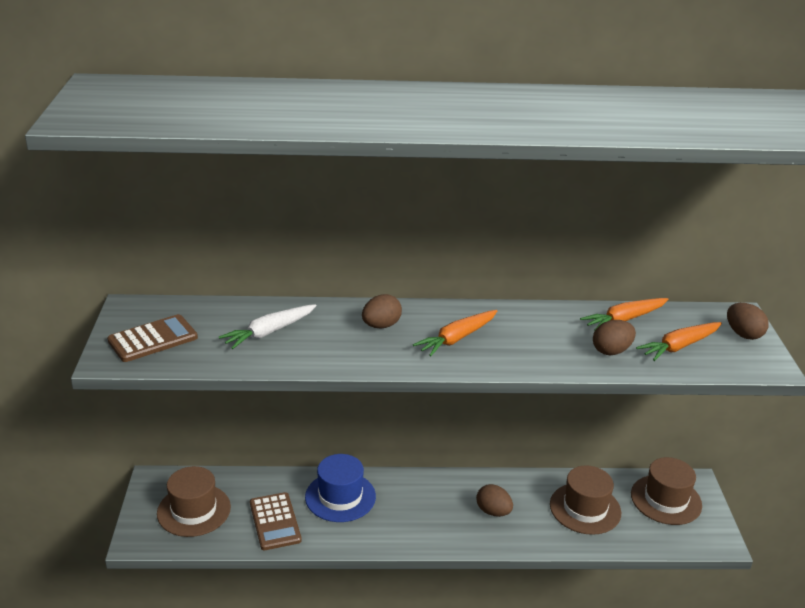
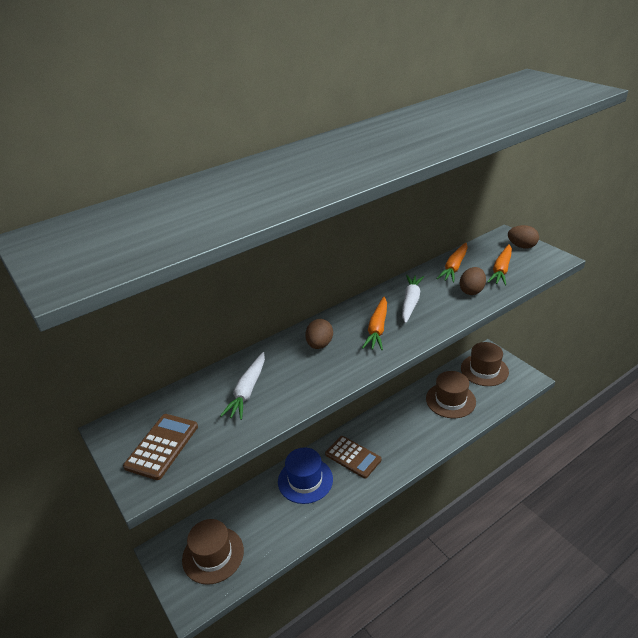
camera: 30 degrees left, 5 degrees up
(275, 521) = (278, 526): brown calculator -> brown calculator (353, 457)
(493, 511) = (404, 433): brown egg -> none
(525, 331) = (411, 302): none -> white carrot

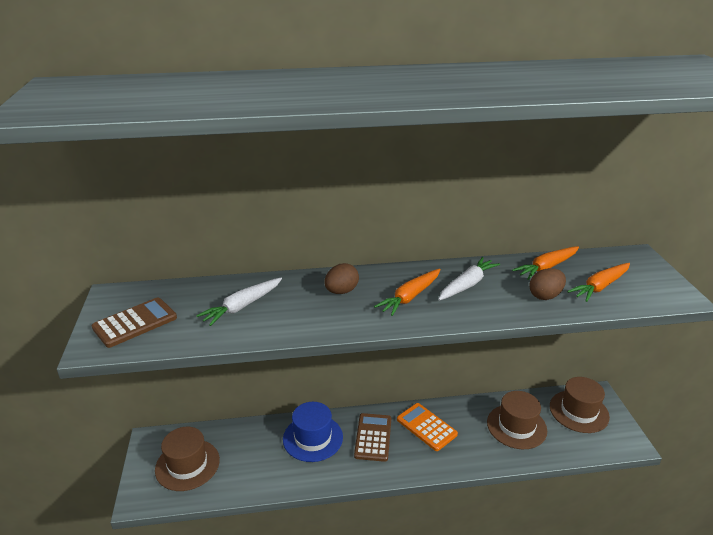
camera: 25 degrees right, 5 degrees down
(353, 457) = (373, 437): brown calculator -> brown calculator turned 150 degrees counterclockwise
(387, 430) = (426, 427): none -> orange calculator
(521, 246) = (648, 271): brown egg -> none

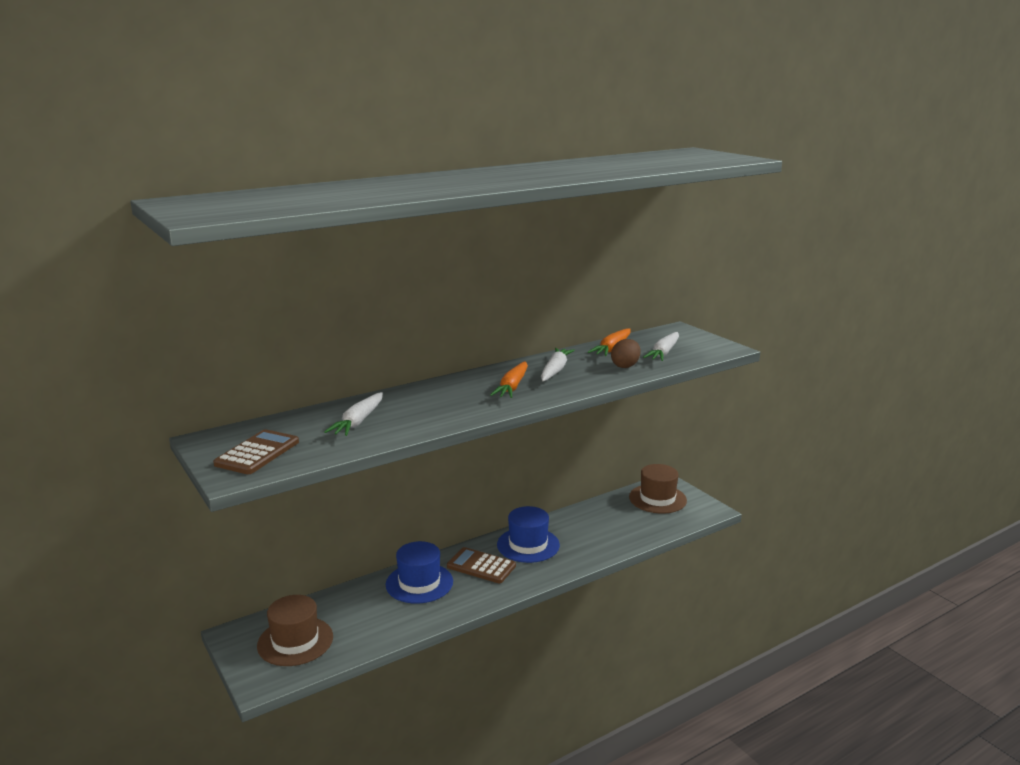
camera: 25 degrees left, 10 degrees down
(341, 291) = (445, 394): brown egg -> none
(373, 437) = (481, 566): brown calculator -> brown calculator turned 45 degrees counterclockwise
(426, 427) = (528, 545): orange calculator -> blue hat
(516, 426) = (610, 523): brown hat -> none
(600, 287) = (663, 353): orange carrot -> white carrot

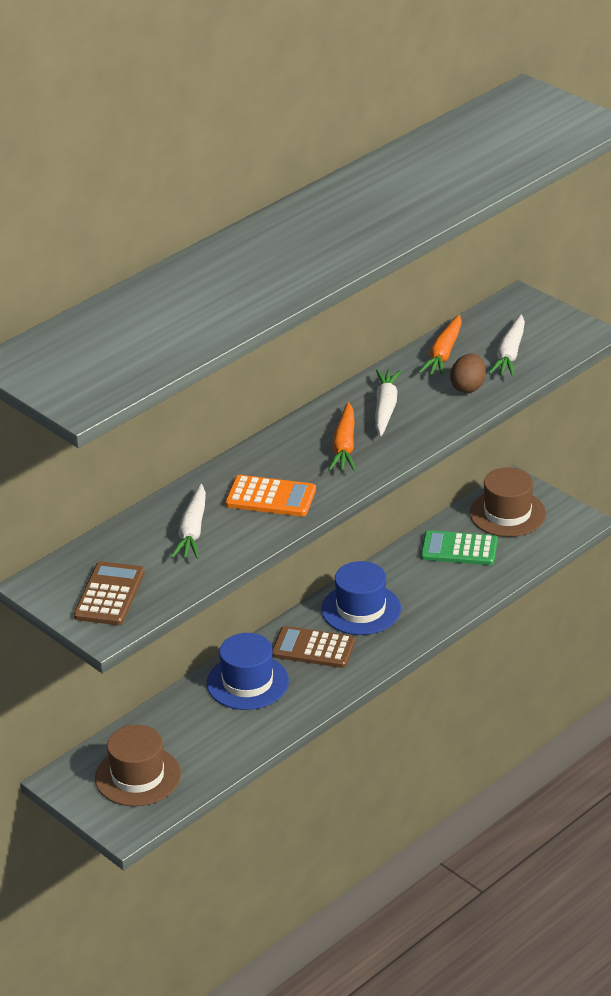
camera: 10 degrees left, 15 degrees up
(435, 409) = (270, 497): none -> orange calculator
(615, 516) = (459, 549): none -> green calculator

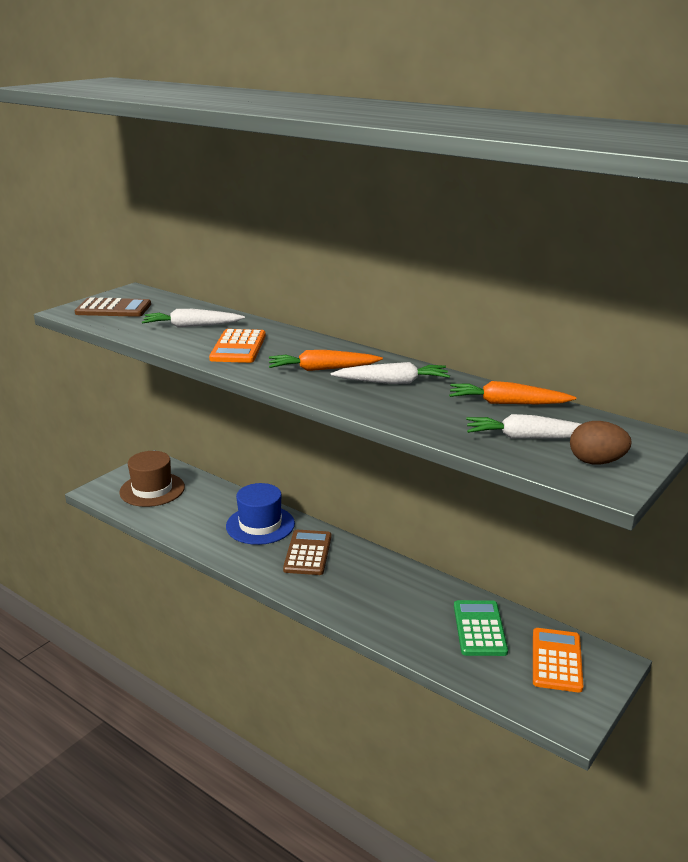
camera: 80 degrees right, 10 degrees down
(361, 609) = (367, 574): blue hat -> none
(468, 387) = (448, 418): brown egg -> brown egg (596, 462)
(507, 513) = (556, 660): brown hat -> orange calculator

